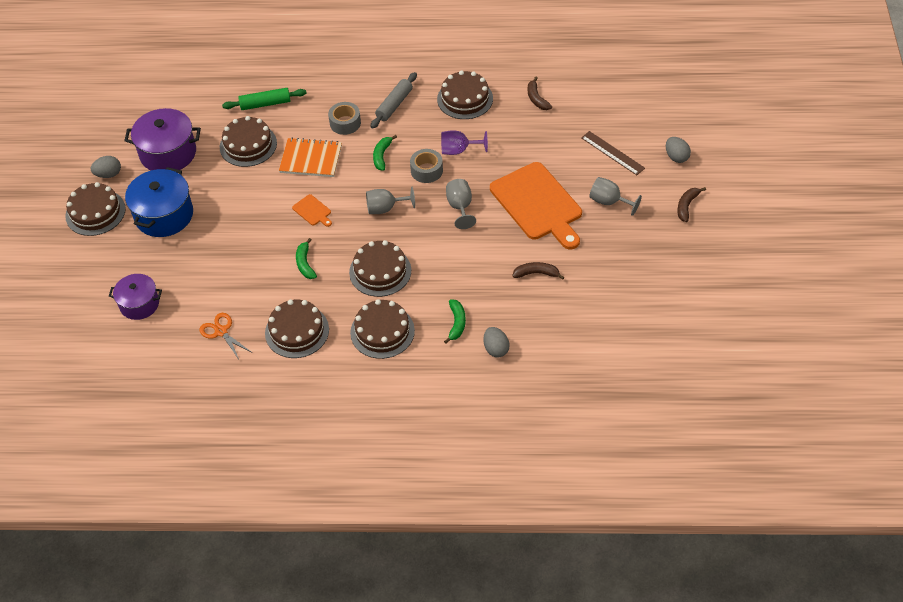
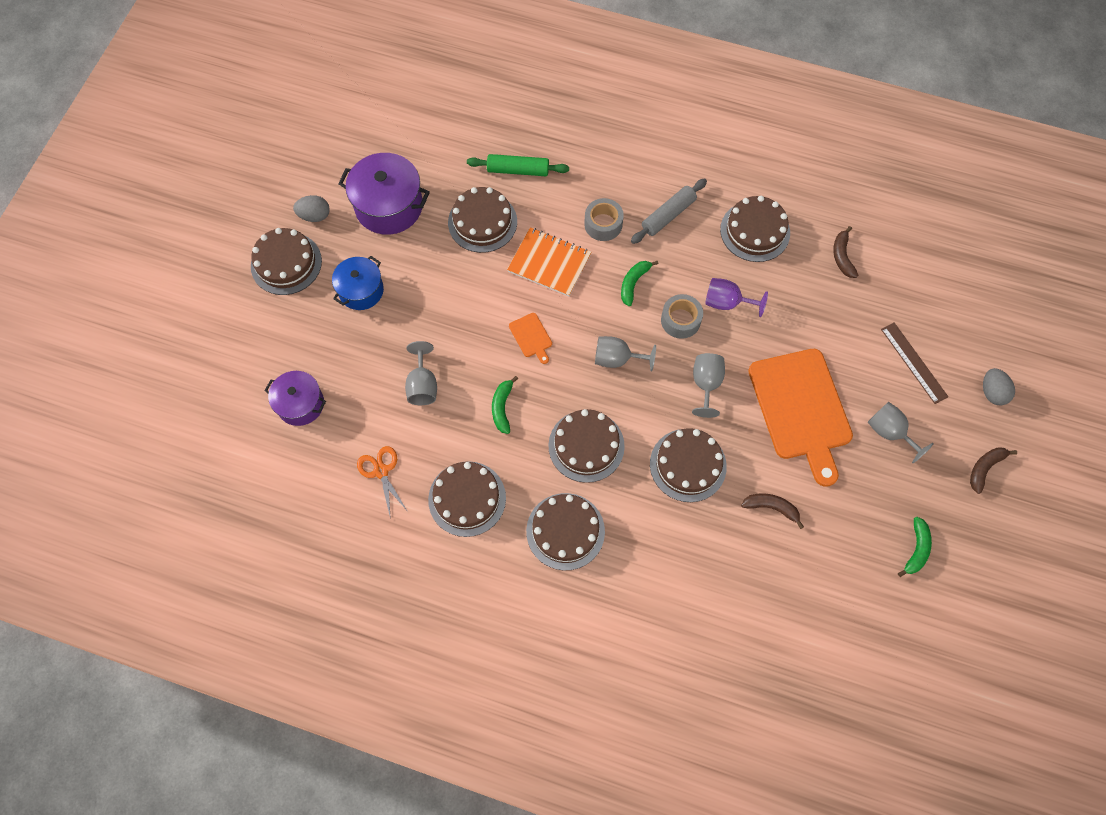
camera: 15 degrees right, 15 degrees up
(164, 215) = (361, 290): blue pot -> blue pot, size x0.64
(236, 265) = (422, 385): none -> grey goblet
(456, 323) = (656, 548): green banana -> green banana (916, 549)
(463, 263) = (688, 465): none -> brown cake
(496, 349) = (692, 599): grey egg -> none

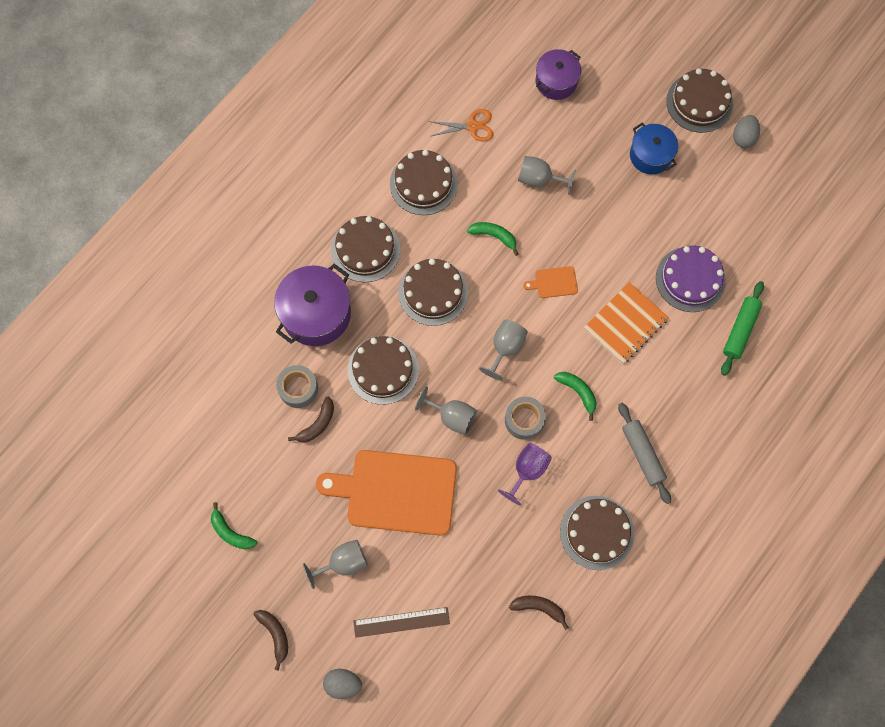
camera: 110 degrees right, 5 degrees up
(389, 206) = (734, 202): purple pot -> purple pot (316, 314)
(482, 222) = (690, 279): brown cake -> purple cake
(603, 224) = (652, 388): grey tape -> grey tape (298, 388)

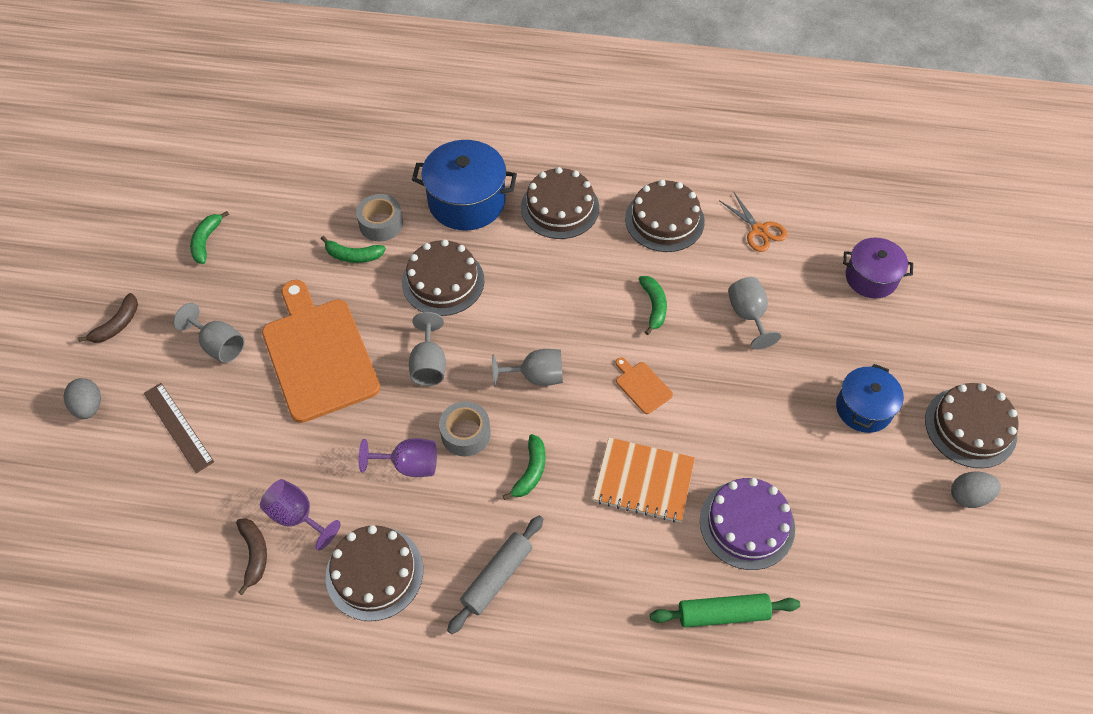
camera: 60 degrees right, 15 degrees down
(316, 314) = (466, 201): purple pot -> blue pot
(317, 424) = (353, 255): brown banana -> green banana
(433, 292) = (554, 283): brown cake -> none
(525, 566) = (297, 516): none -> purple goblet

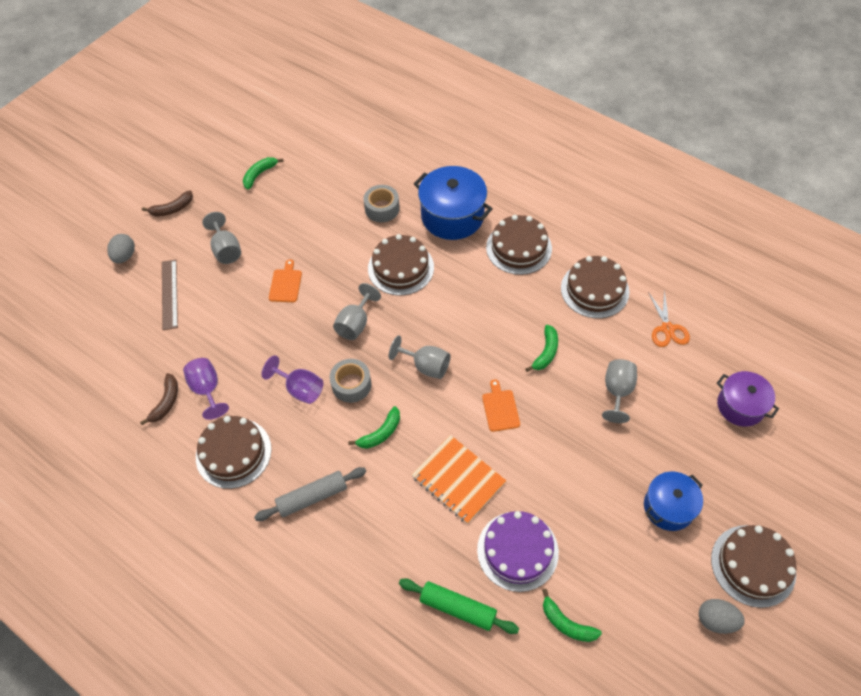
camera: 30 degrees right, 0 degrees up
(318, 355) = (285, 284): orange cutting board -> orange cutting board, size x0.40
(353, 255) = (349, 224): green banana -> green banana (566, 623)

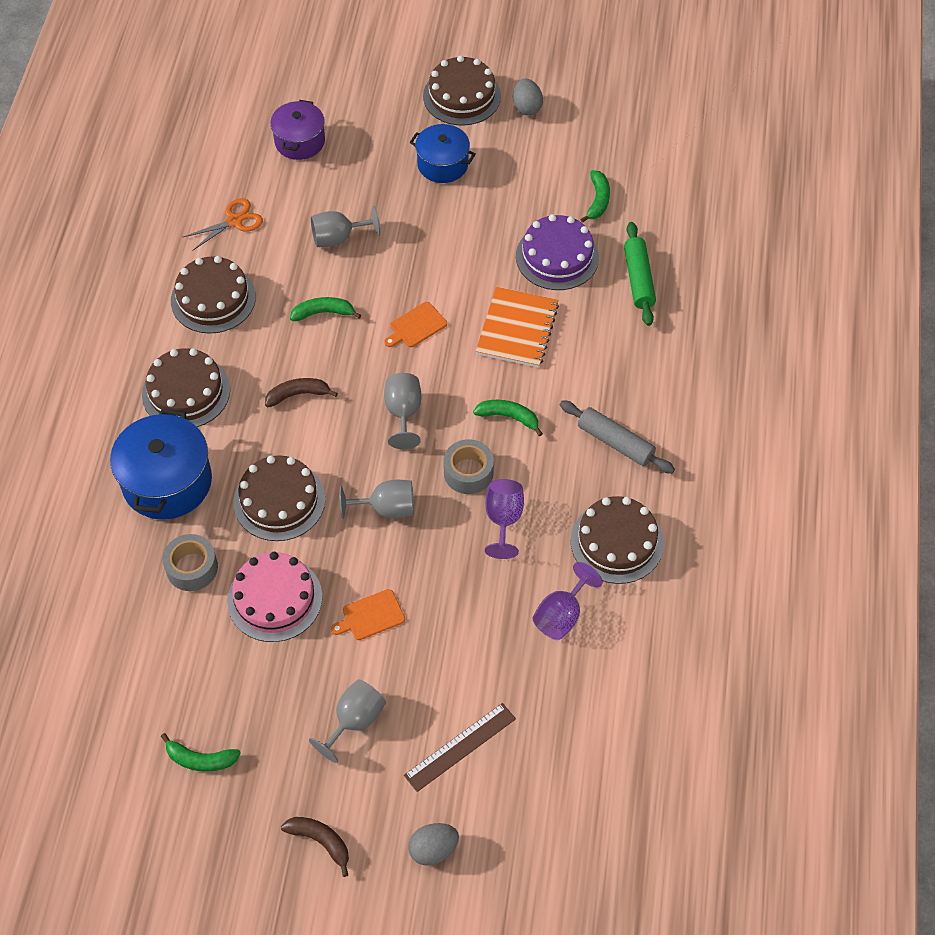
camera: 120 degrees left, 0 degrees up
(166, 402) = (603, 649): brown banana -> brown banana (298, 395)
(332, 241) = (275, 599): none -> pink cake

